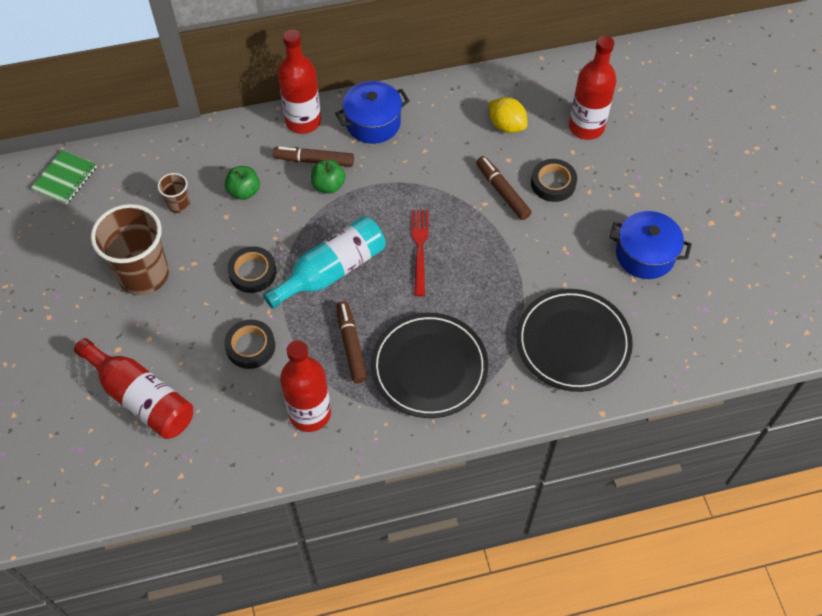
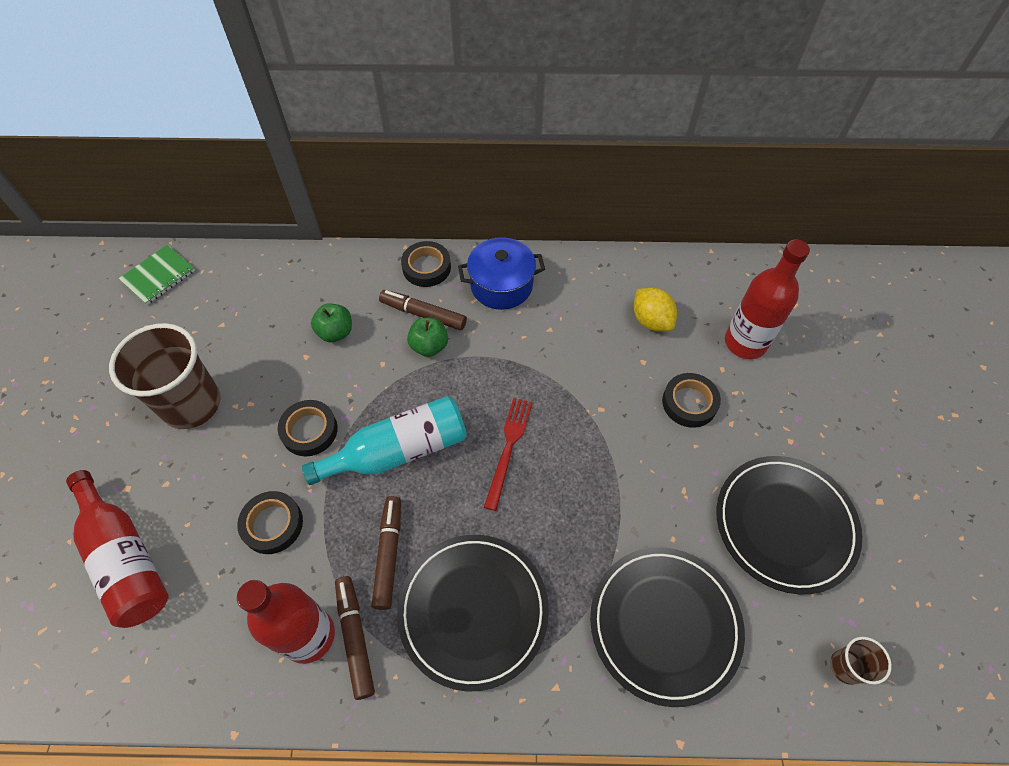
camera: 15 degrees right, 0 degrees up
(179, 204) = (261, 331): brown cup -> brown cup (846, 667)
(303, 121) = (426, 267): red bottle -> black tape
(502, 192) = (626, 399): brown marker -> brown marker (355, 637)
(645, 255) = (784, 525): blue pot -> black plate

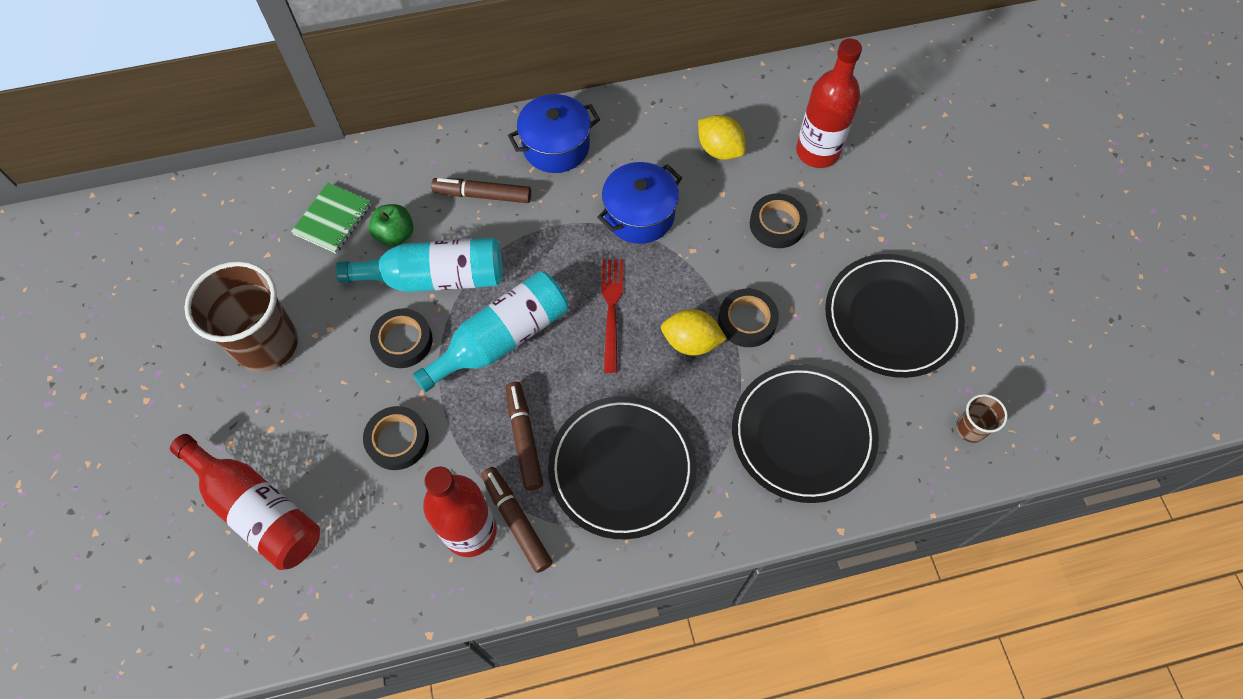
camera: 15 degrees left, 5 degrees up
(158, 276) = (174, 218): green notebook -> green notebook (333, 219)
(357, 379) = (435, 278): none -> turquoise bottle
(426, 267) = (470, 144): black tape -> black tape (747, 321)
(429, 346) = (499, 227): green apple -> none
(560, 364) = (639, 215): none -> blue pot
(576, 498) = (691, 342): none -> yellow lemon

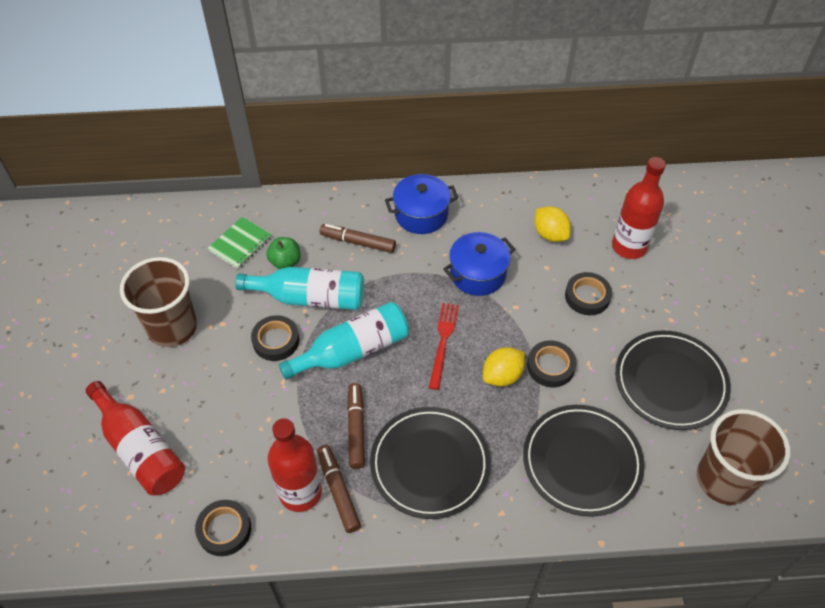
camera: 10 degrees right, 10 degrees down
(397, 440) = (257, 414): black tape -> black tape (224, 530)
(691, 342) = (502, 376): yellow lemon -> yellow lemon turned 60 degrees counterclockwise
(970, 429) = (724, 479): brown cup -> brown cup, size x2.19

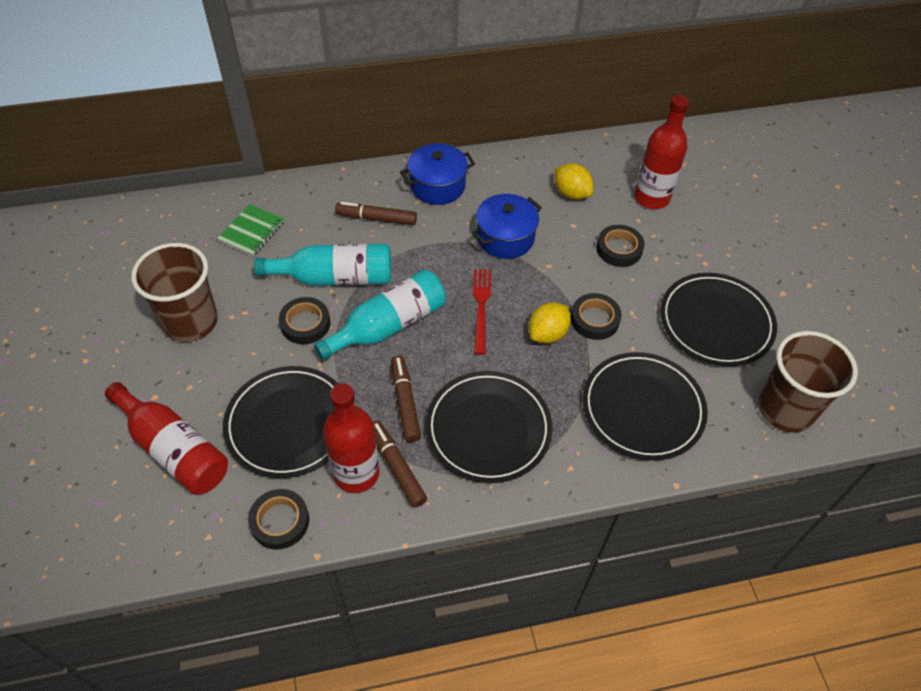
camera: 10 degrees left, 0 degrees up
(246, 437) = (289, 424): none -> black plate
(285, 262) = (303, 245): green apple -> none

